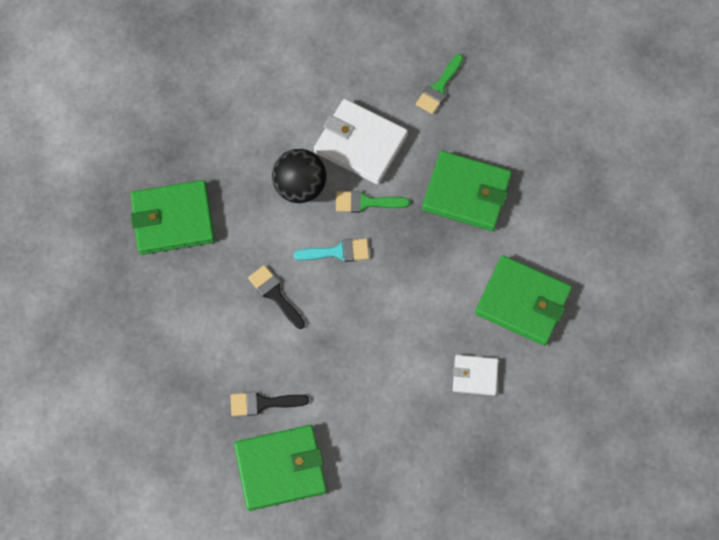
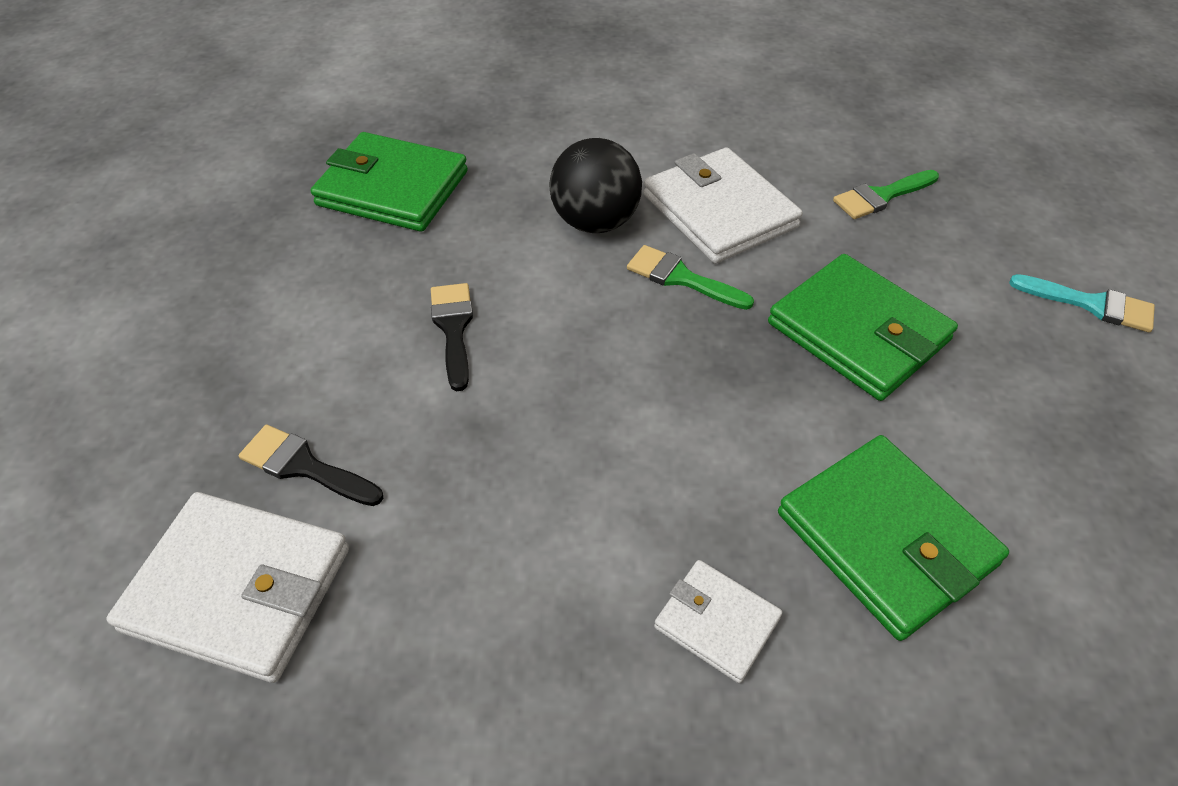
camera: 30 degrees right, 20 degrees down
(281, 468) = (238, 589): green wallet -> white wallet
(338, 252) = (592, 318): turquoise brush -> turquoise brush (1091, 304)

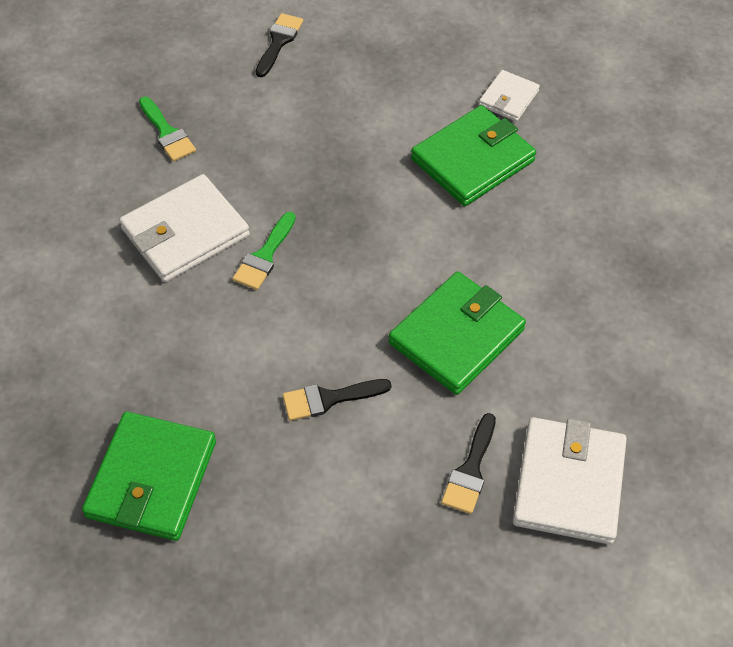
camera: 95 degrees left, 5 degrees up
(595, 222) = (199, 315): black ball -> none
(716, 622) = (539, 236): white wallet -> white wallet (508, 98)
(858, 332) = (313, 158): green wallet -> green wallet (456, 336)
(1091, 304) = (279, 42): turquoise brush -> black brush

